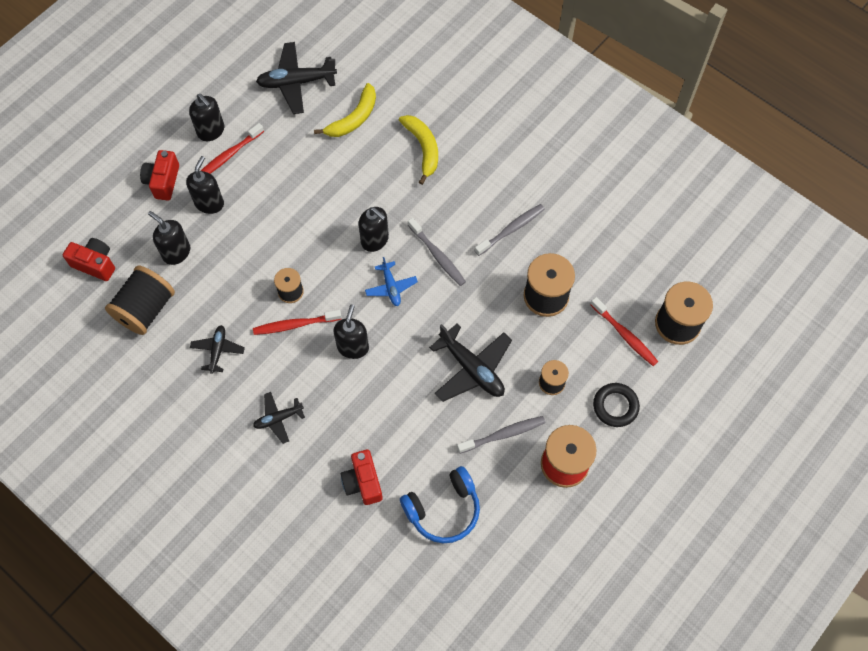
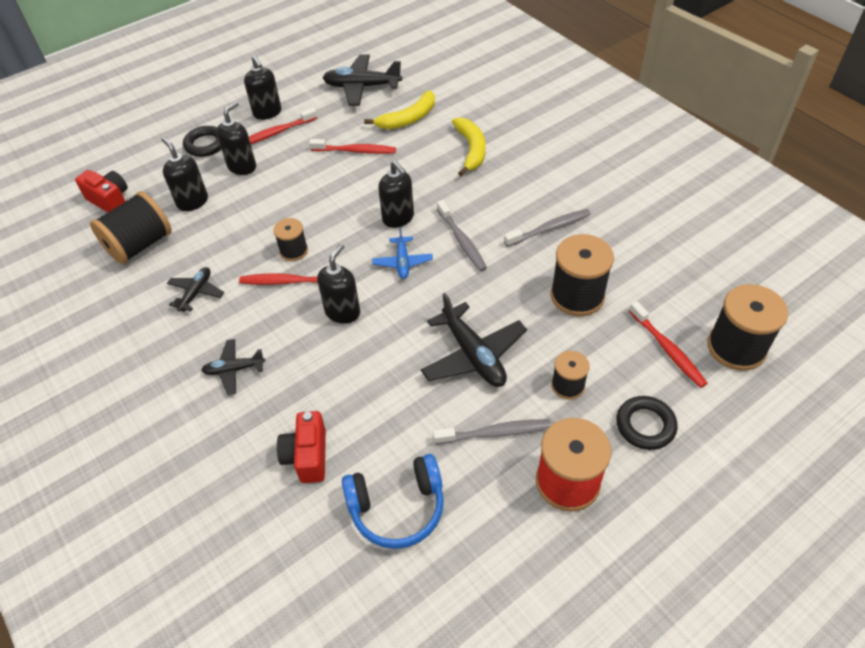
camera: 15 degrees right, 15 degrees down
(163, 181) = (205, 144): red camera -> black ring
(313, 167) = (355, 151): none -> red toothbrush

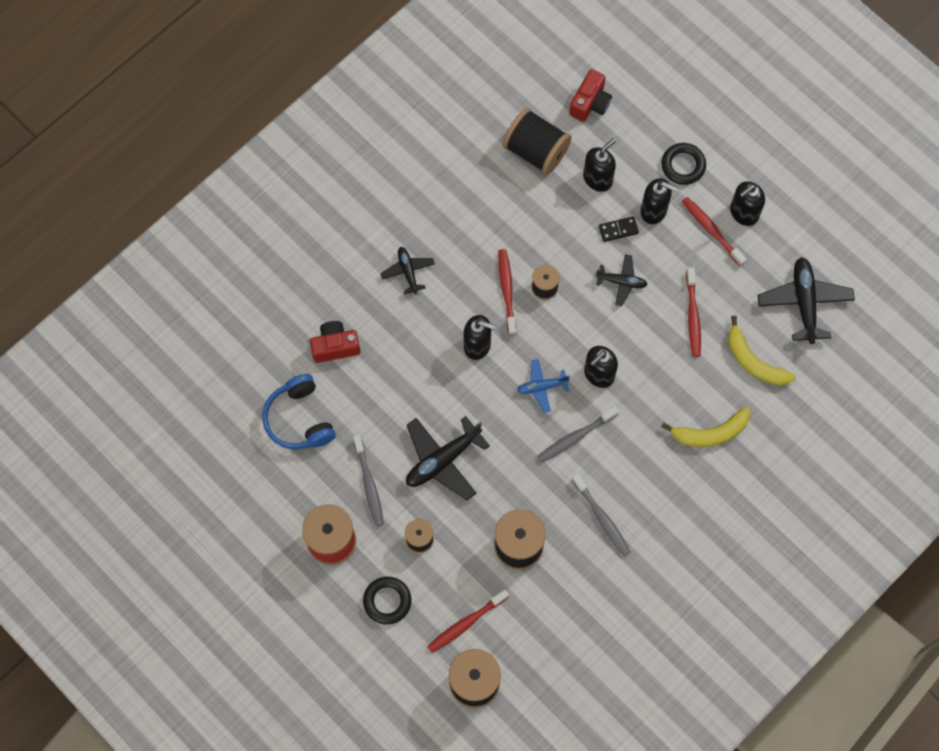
camera: 80 degrees right, 20 degrees up
(196, 293) = (485, 217): black plane -> black plane (621, 282)
(252, 192) = (618, 230): none -> black domino

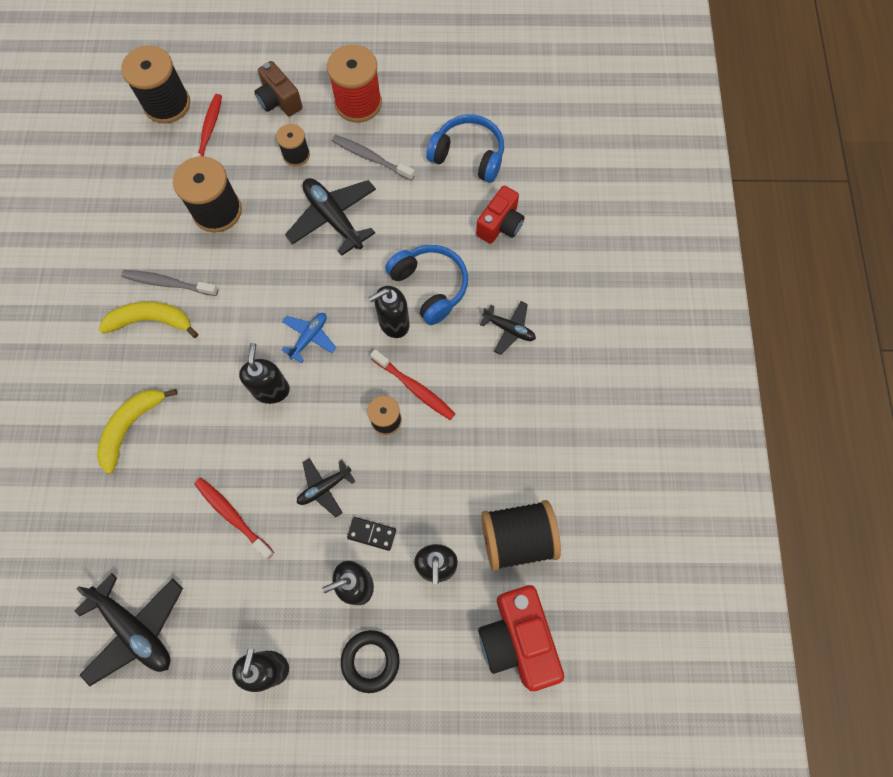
camera: 135 degrees right, 0 degrees up
(387, 601) = (279, 101): black ring -> brown camera
(428, 348) = (430, 286): none -> blue headphones
(443, 460) = (333, 219): black plane -> black plane turned 45 degrees counterclockwise
(575, 437) = (245, 324): grey toothbrush -> none
(590, 103) = (517, 638): red camera -> red camera, size x1.53
(618, 230) = (372, 533): black domino -> black domino turned 75 degrees clockwise
(711, 230) = (285, 618): red toothbrush -> none
(754, 361) = (141, 525): yellow banana -> yellow banana (151, 321)

